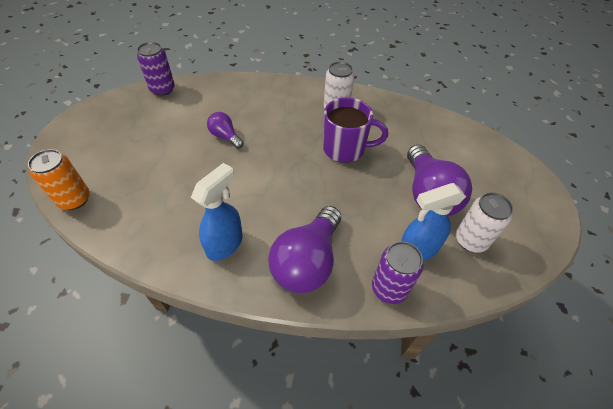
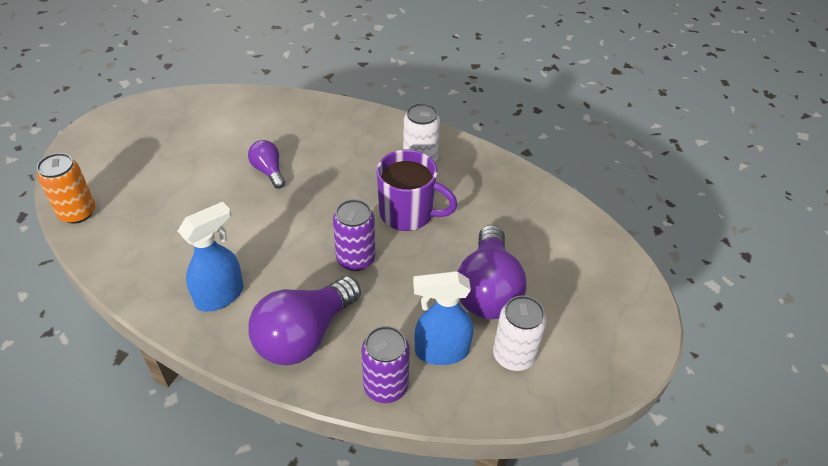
camera: 15 degrees right, 5 degrees down
(162, 89) = (217, 99): purple can -> purple can (355, 259)

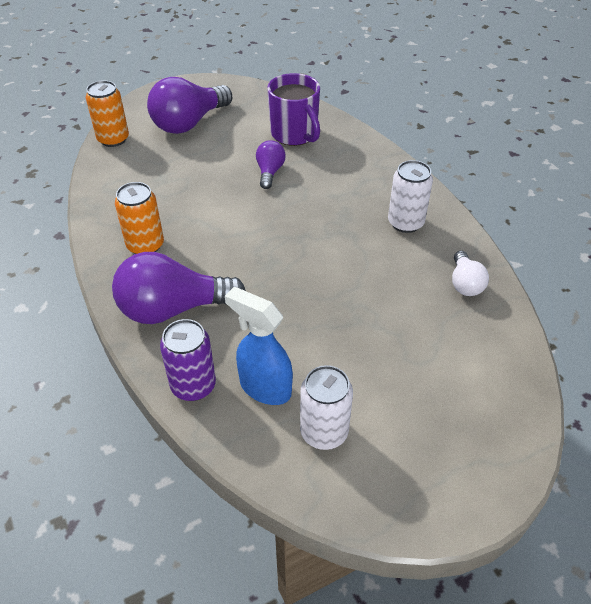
camera: 40 degrees right, 0 degrees up
(220, 295) = (145, 245): blue spray bottle -> orange can
(355, 259) = (269, 274): purple can -> none
(408, 213) = (350, 261): purple mug -> purple mug (295, 134)
(487, 290) = (357, 363): purple light bulb -> purple light bulb (189, 123)
(503, 186) = (465, 283): none -> white light bulb

